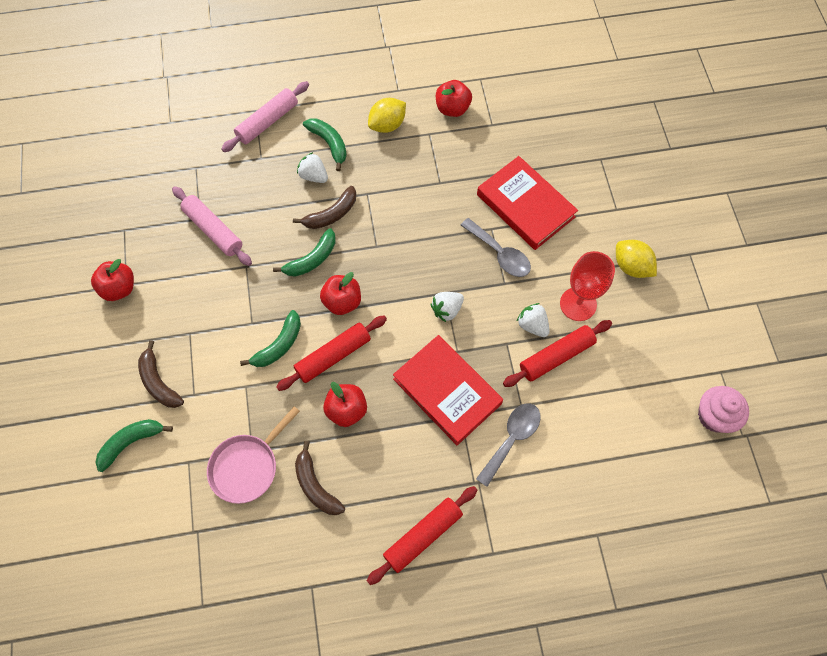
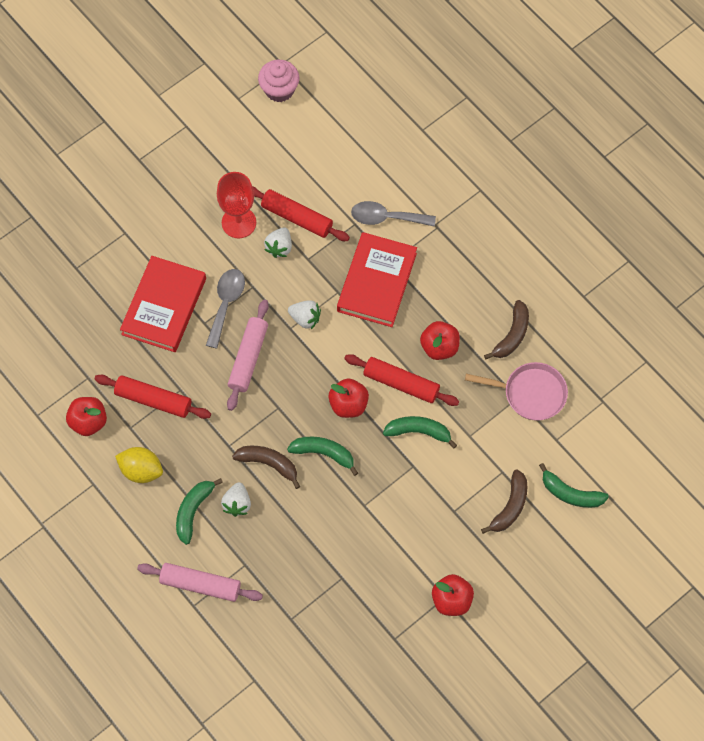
camera: 120 degrees left, 0 degrees up
(213, 230) = (346, 557): pink rolling pin -> pink rolling pin (248, 358)
(423, 536) = (499, 242): red rolling pin -> red rolling pin (153, 400)
(631, 266) = (178, 198): yellow lemon -> none

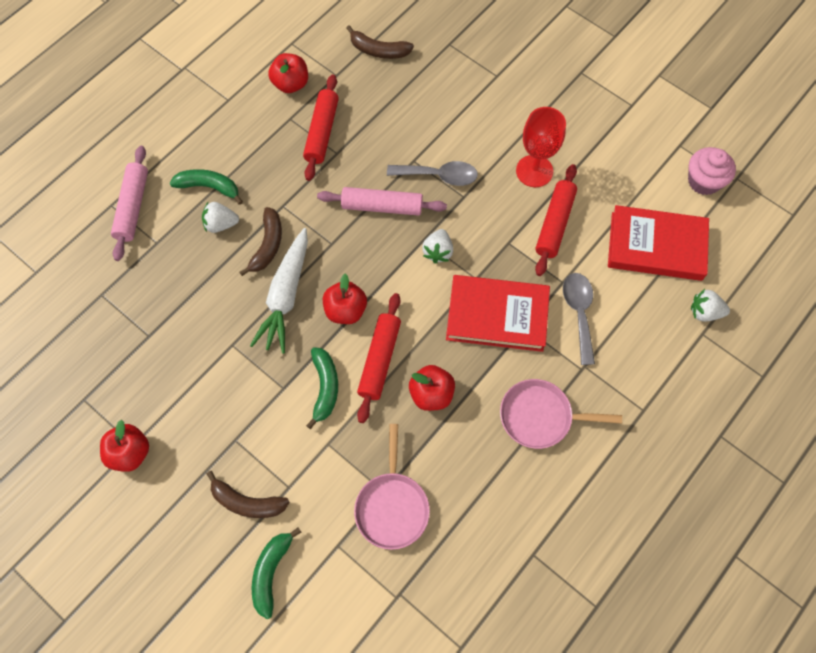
camera: 80 degrees right, 0 degrees up
(141, 470) = (246, 136): yellow lemon -> none
(164, 306) = (424, 123): red book -> red book (656, 246)
(279, 247) = (515, 213): white strawberry -> white strawberry (705, 312)
(324, 453) = (286, 295): green banana -> white carrot
(473, 267) = (540, 417): none -> pink pan
(512, 335) = (463, 474): brown banana -> brown banana (378, 50)

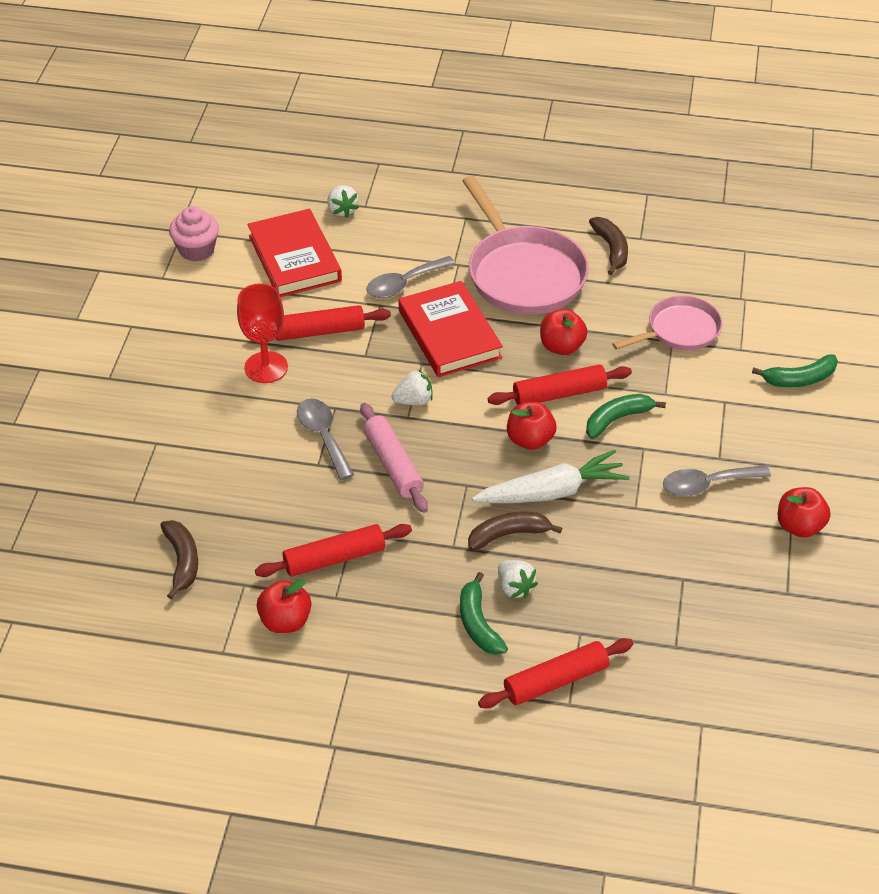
camera: 120 degrees left, 20 degrees down
(133, 207) = (556, 681): pink rolling pin -> red rolling pin
(216, 411) = (707, 484): none -> grey spoon
(247, 502) = (762, 422): brown banana -> brown banana (611, 249)
(540, 417) = (523, 273): pink pan -> pink pan, size x1.69

